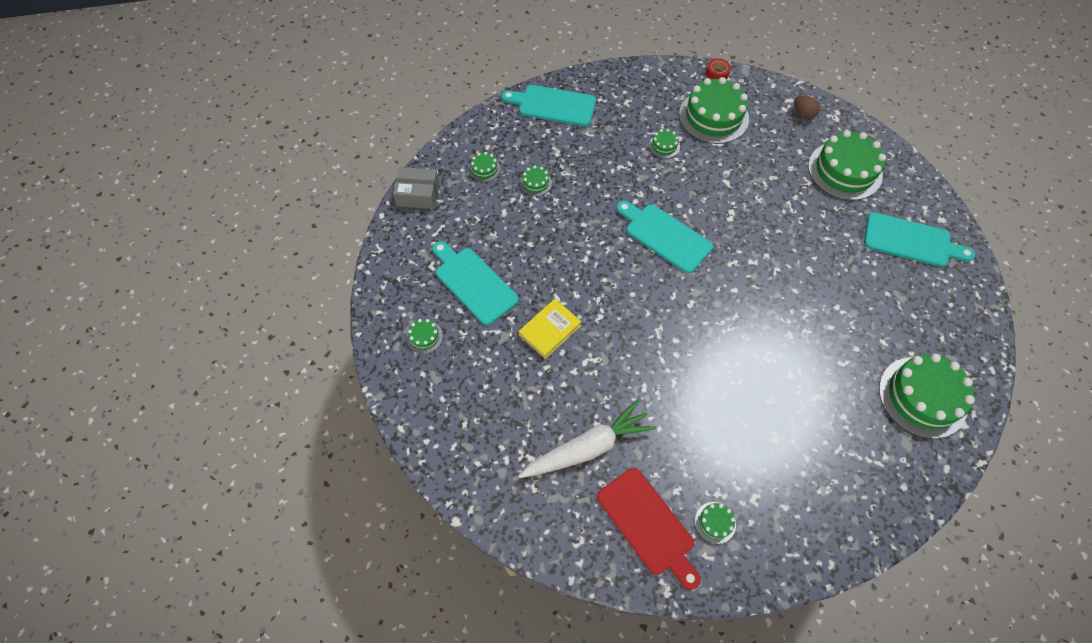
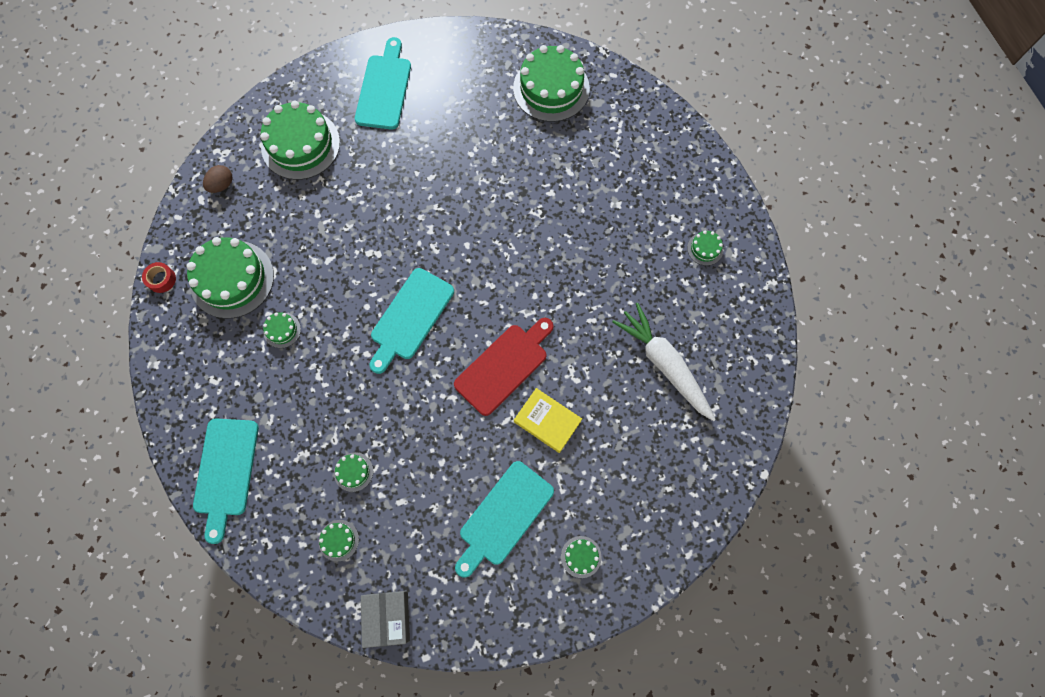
camera: 100 degrees left, 10 degrees up
(648, 524) = (721, 303): red cutting board -> red cutting board (504, 366)

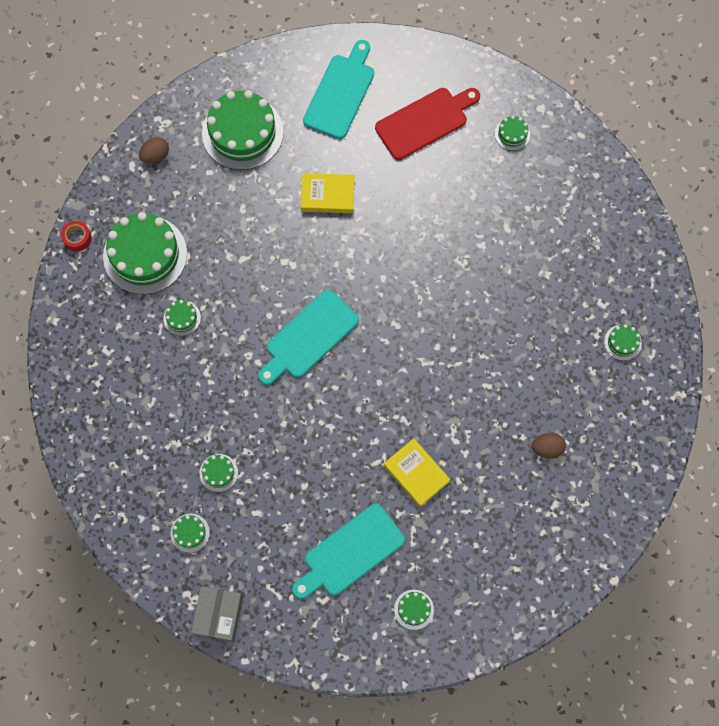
camera: 15 degrees right, 0 degrees up
(226, 472) = (99, 441): turquoise cutting board -> none
(395, 182) = (327, 195): none -> yellow book
(504, 366) = (388, 409): red cutting board -> red cutting board (425, 121)
(551, 88) = (512, 134): green cake -> green cake, size x0.44
(664, 365) = (547, 448): white carrot -> brown egg

